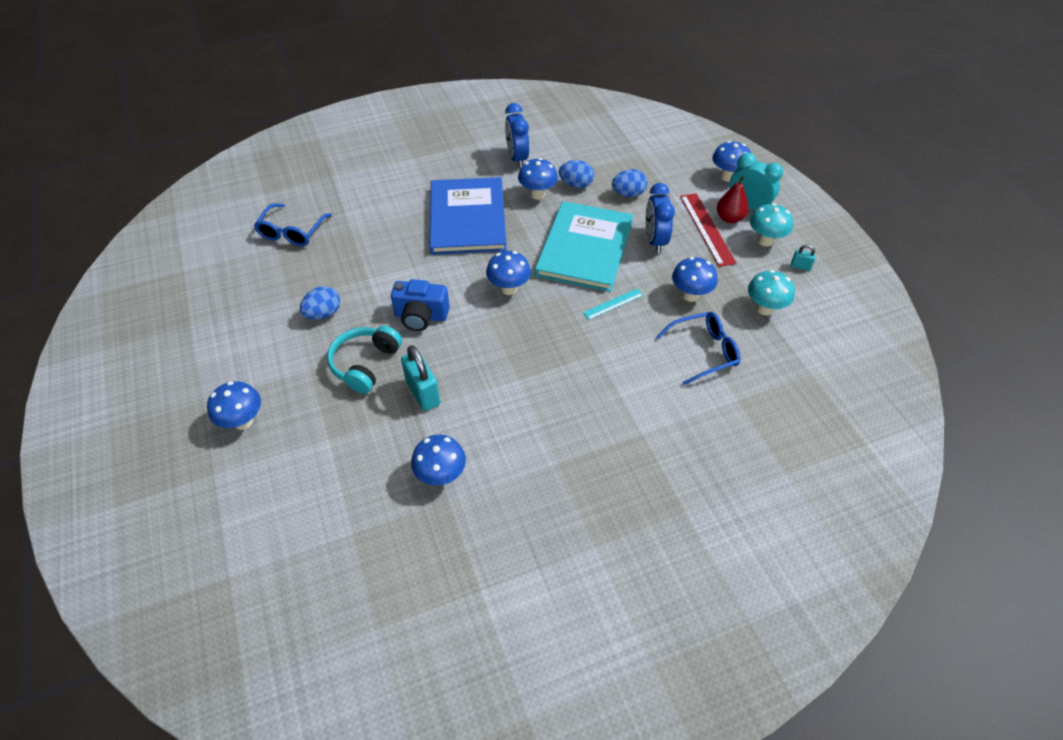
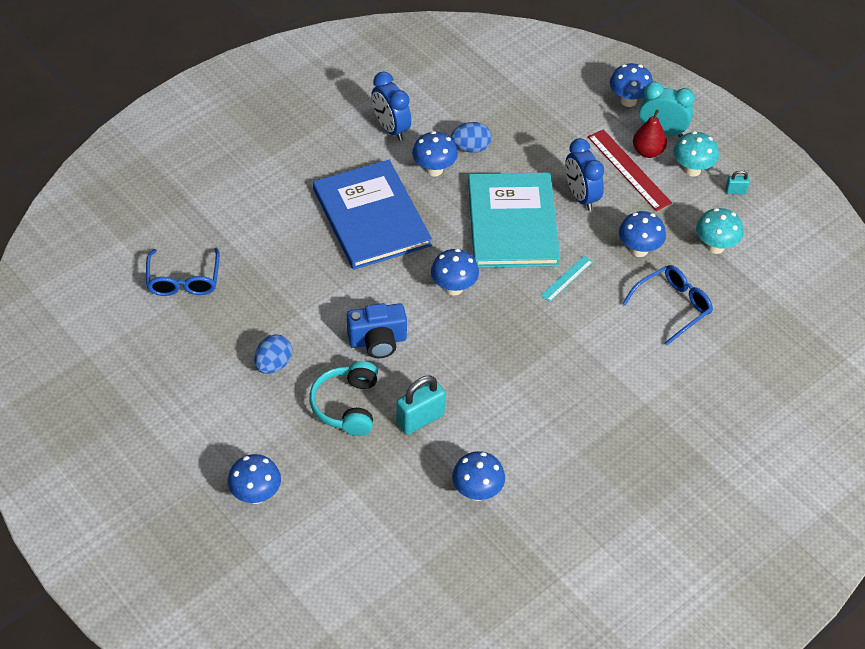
camera: 20 degrees left, 0 degrees up
(423, 393) = (420, 419): turquoise padlock -> turquoise padlock turned 75 degrees counterclockwise
(628, 194) = (532, 146): blue egg -> none

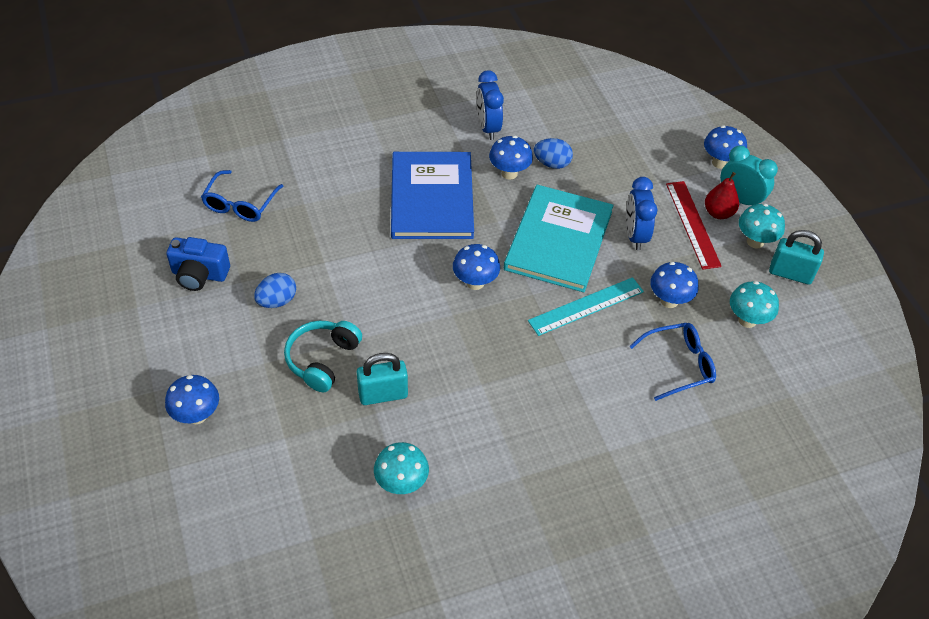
camera: 20 degrees right, 0 degrees up
(378, 341) = (381, 309): blue camera -> blue camera (199, 275)
(477, 492) = (401, 483): blue mushroom -> turquoise mushroom
(566, 278) = (586, 306): turquoise ruler -> turquoise ruler, size x1.76
(735, 191) = (790, 274): turquoise padlock -> turquoise padlock, size x2.03

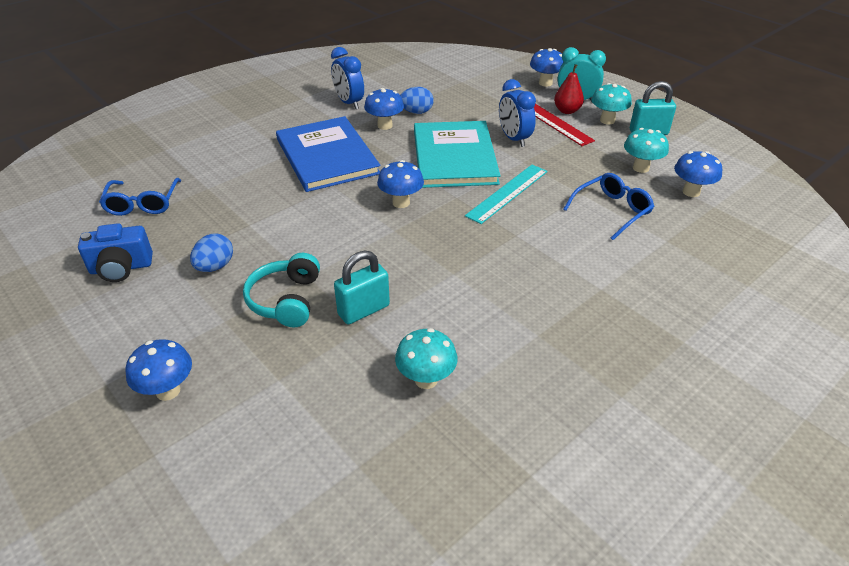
camera: 20 degrees left, 10 degrees down
(669, 300) = (571, 172): blue mushroom -> blue mushroom (691, 192)

